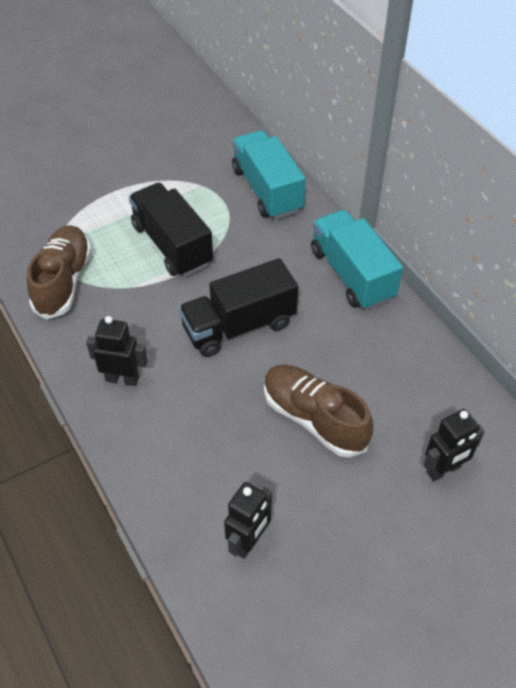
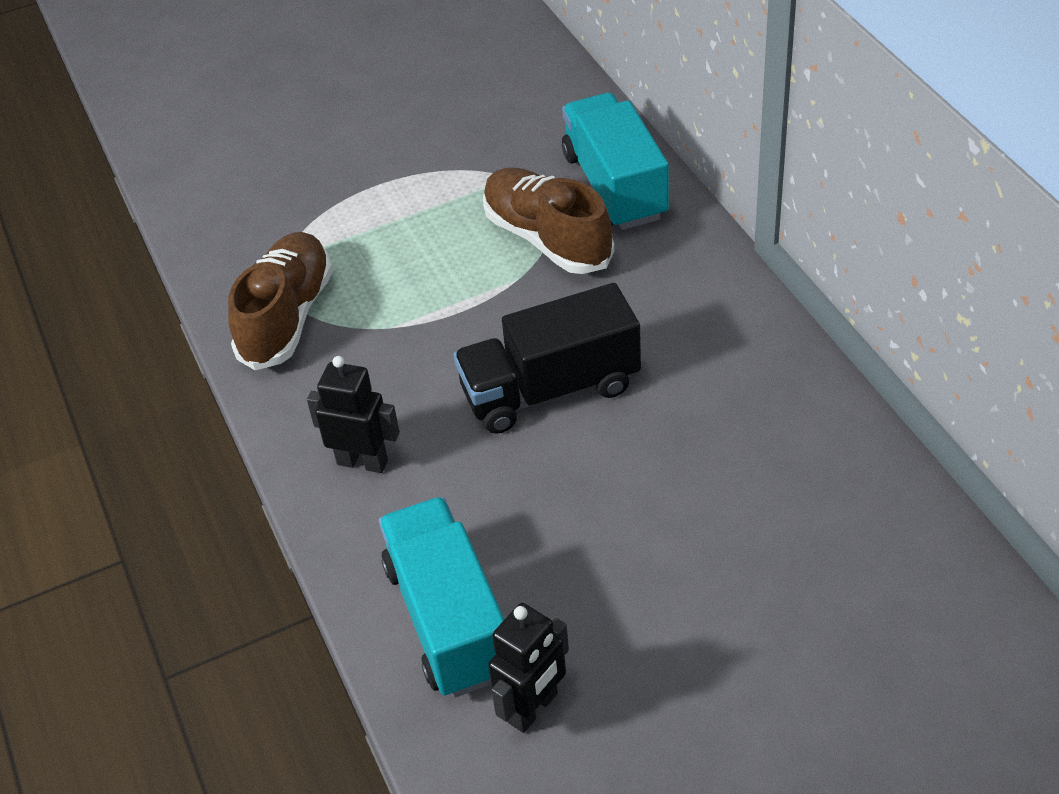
camera: 10 degrees right, 5 degrees down
(172, 245) = (458, 266): black truck -> none
(314, 418) = (654, 531): brown shoe -> brown shoe (547, 239)
(352, 274) = (737, 316): turquoise truck -> turquoise truck (449, 619)
(443, 470) = (855, 616): black robot -> none

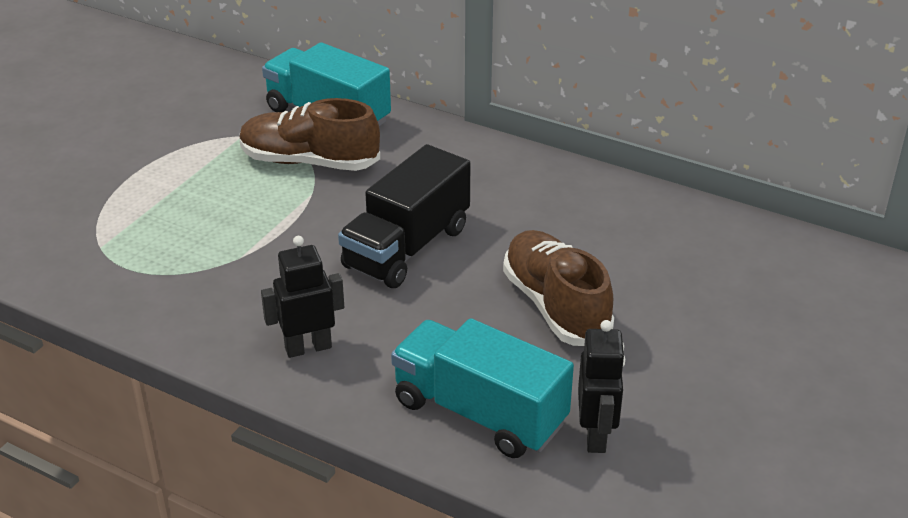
camera: 40 degrees left, 10 degrees down
(287, 317) = (143, 282): brown shoe -> brown shoe (555, 306)

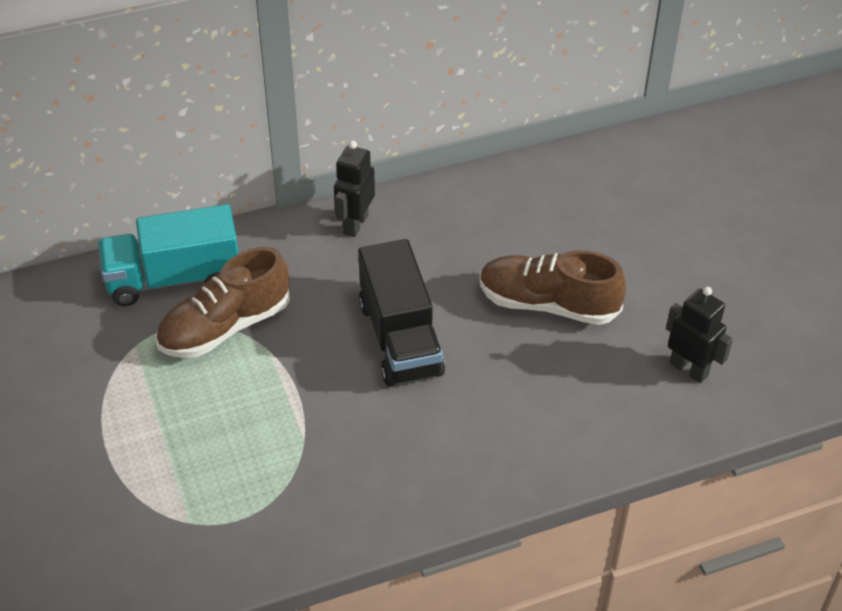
camera: 50 degrees left, 10 degrees up
(308, 347) = (456, 462): black robot -> black robot (355, 224)
(479, 413) = (614, 412): turquoise truck -> none

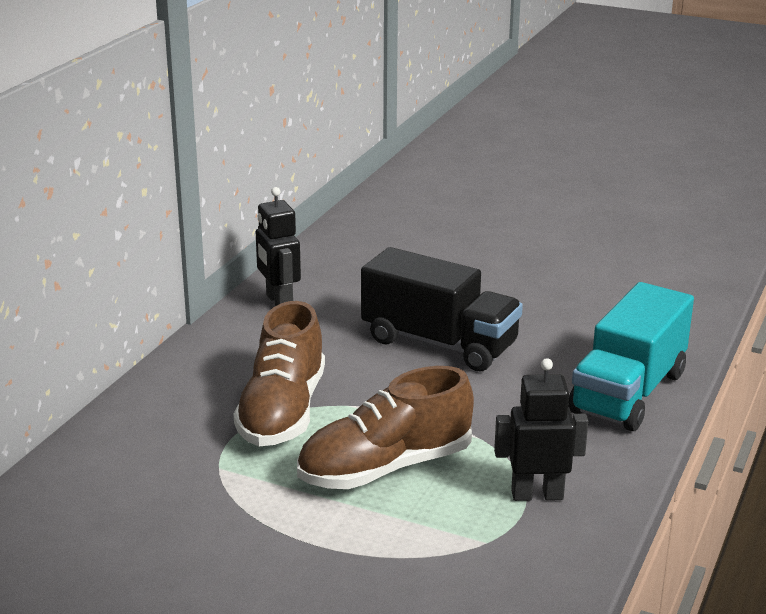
camera: 45 degrees left, 20 degrees down
(174, 278) = (175, 408): turquoise truck -> turquoise truck (628, 392)
(548, 304) = (507, 274): brown shoe -> brown shoe (385, 468)
(689, 369) = (656, 259): black robot -> black robot (537, 495)

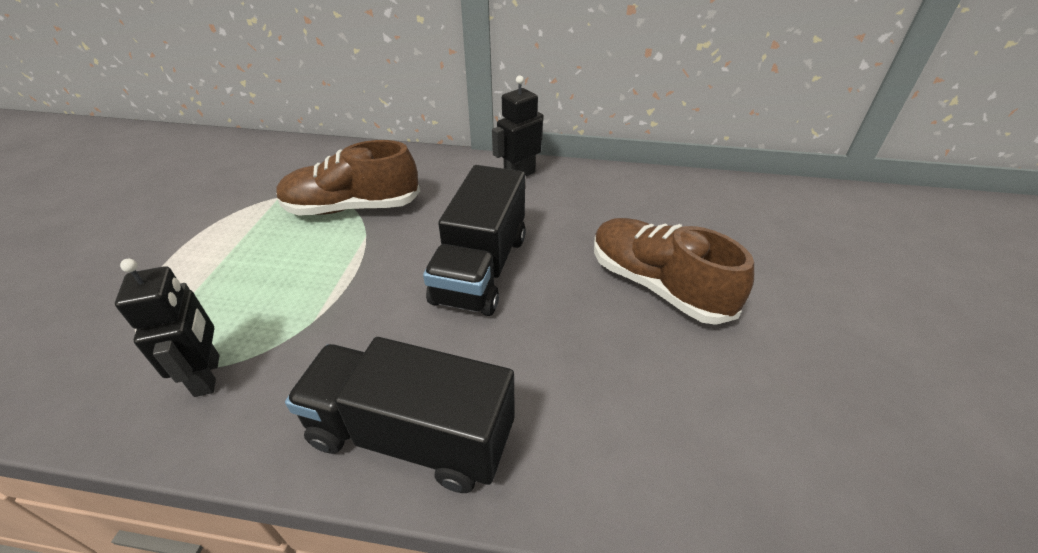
camera: 75 degrees right, 15 degrees up
(385, 468) = (268, 271): brown shoe -> brown shoe (657, 285)
(628, 392) = (411, 435): turquoise truck -> black truck

